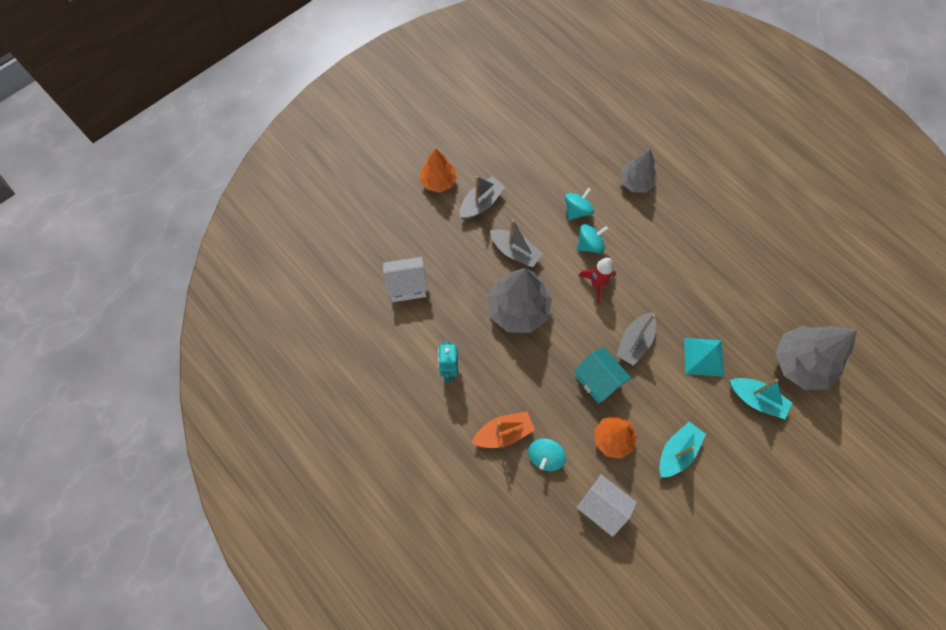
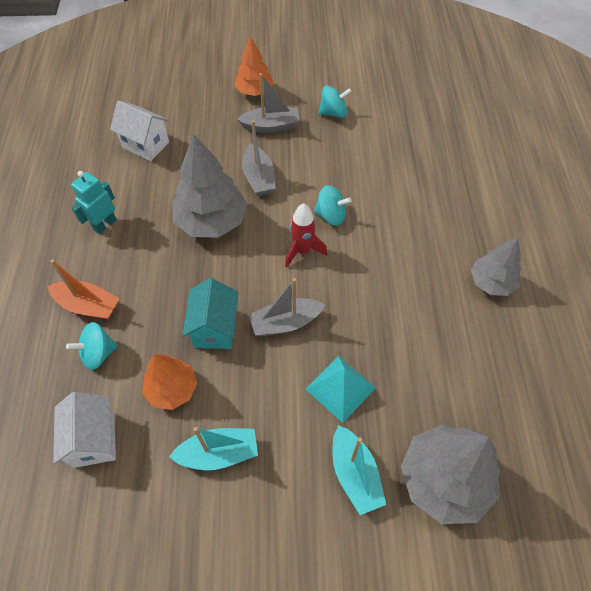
camera: 40 degrees right, 10 degrees down
(577, 210) = (348, 183): turquoise spinning top -> turquoise spinning top (333, 113)
(635, 182) = (429, 196): grey tree -> grey tree (491, 282)

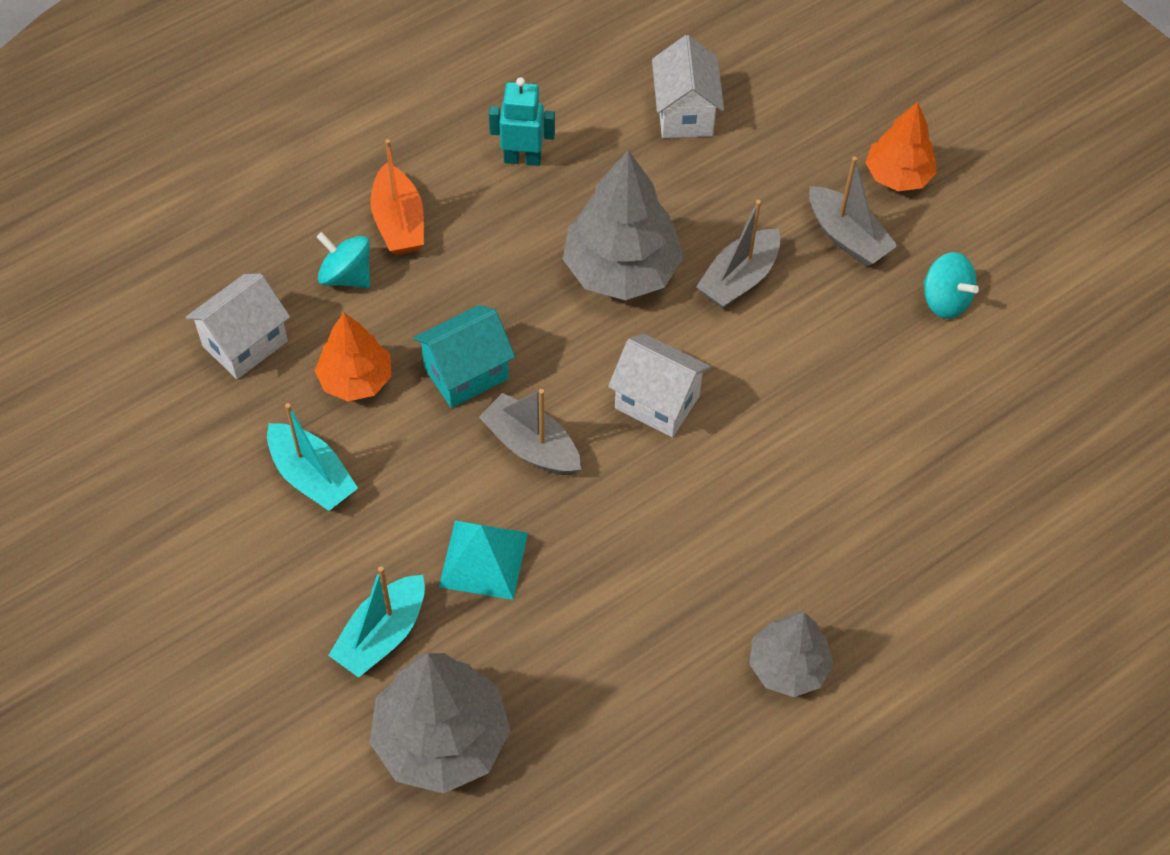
camera: 55 degrees right, 0 degrees up
(302, 251) = (657, 402): red rocket -> white house
(331, 215) = (744, 403): turquoise spinning top -> none

